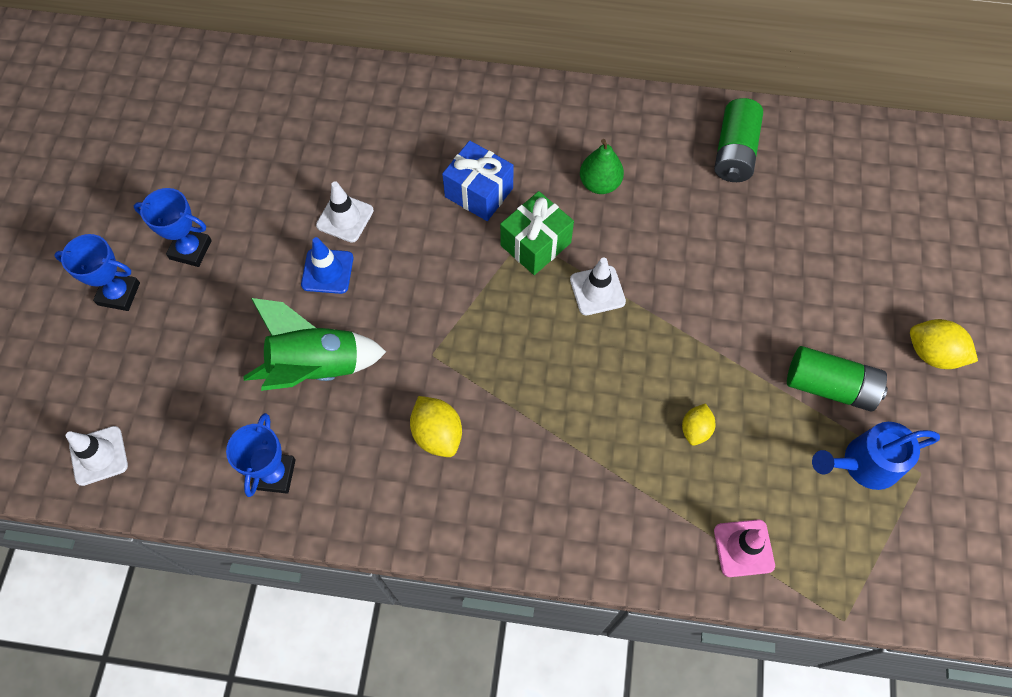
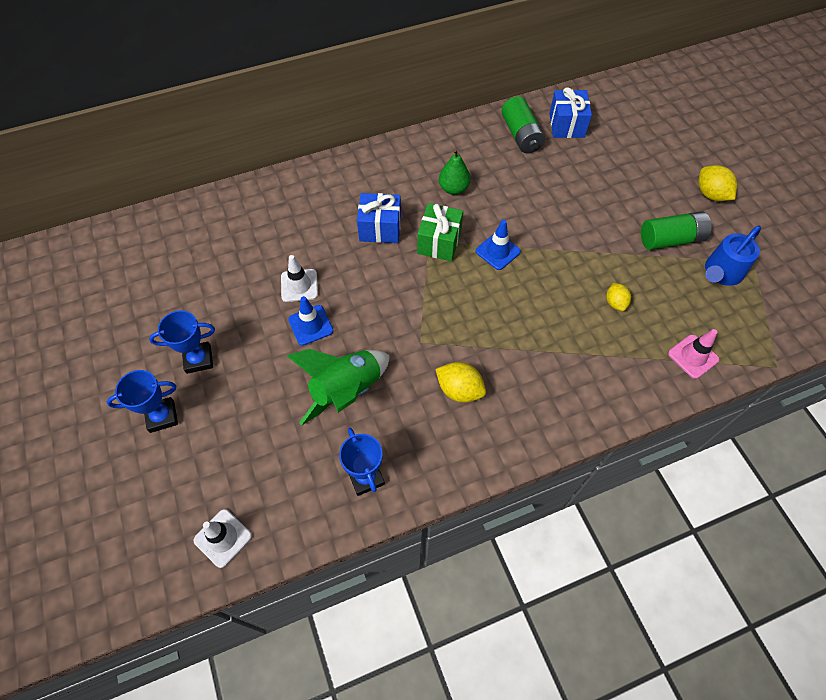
camera: 30 degrees left, 5 degrees down
(597, 290) = (497, 251): white traffic cone -> blue traffic cone
(805, 165) = (566, 125): none -> blue gift
(932, 353) = (710, 194): yellow lemon -> yellow lemon turned 60 degrees clockwise

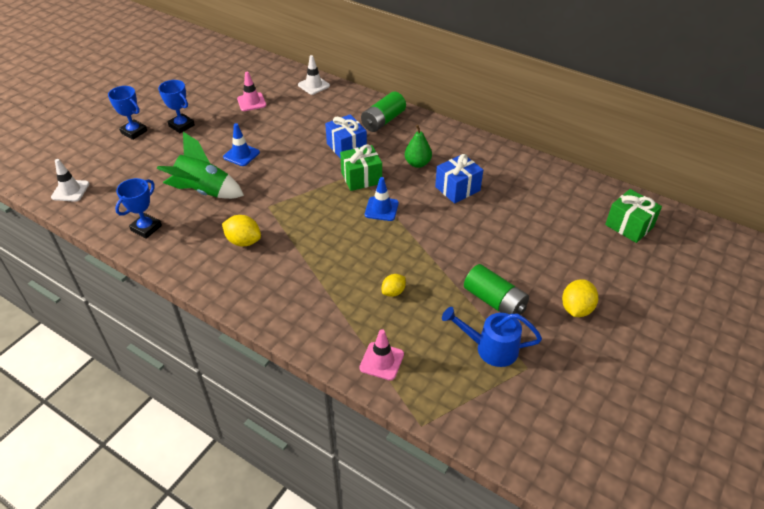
camera: 55 degrees right, 15 degrees down
(219, 269) = (251, 102): none -> pink traffic cone
(299, 285) = (267, 136): white traffic cone -> white traffic cone (313, 85)
(459, 390) = (243, 241): yellow lemon -> yellow lemon turned 60 degrees counterclockwise
(521, 135) = (509, 173): green battery -> green battery (383, 121)
(566, 125) = (550, 192): blue gift -> blue gift (457, 188)
(642, 106) = (629, 226): none -> green gift

